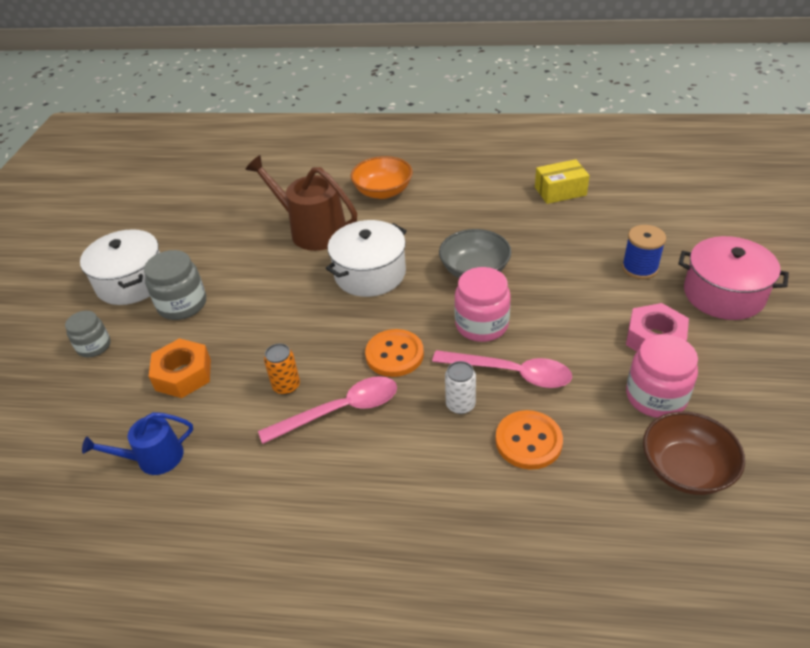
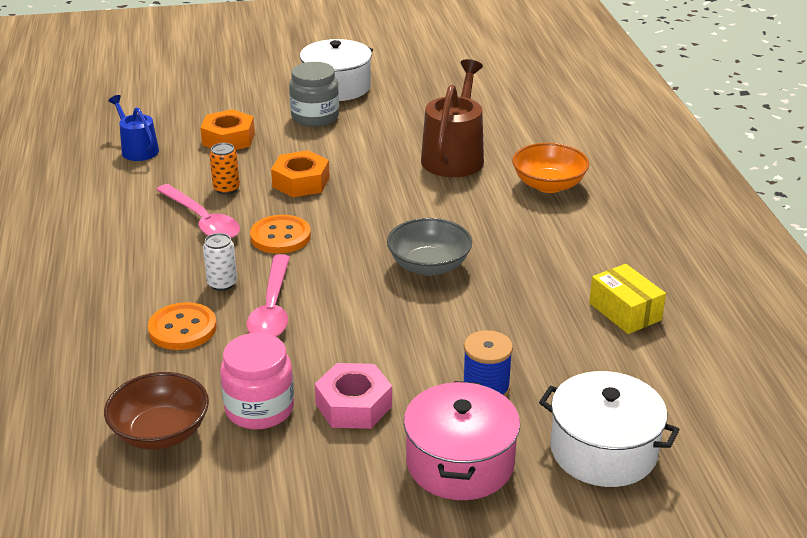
camera: 70 degrees right, 10 degrees down
(94, 346) = (251, 93): grey jar -> none
(303, 329) = (301, 182): none -> orange nut
(370, 273) = (397, 202): white pot -> white pot (603, 450)
(481, 325) = (340, 281): pink jar -> none

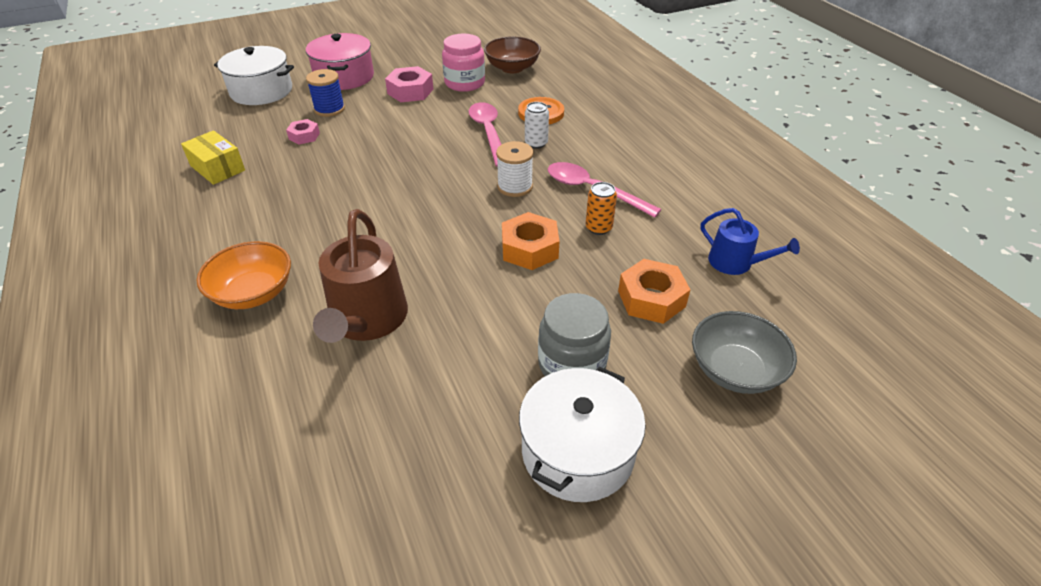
camera: 165 degrees right, 10 degrees up
(280, 236) = (515, 186): orange button -> white spool
(429, 266) = (378, 181): grey bowl -> grey bowl (735, 370)
(520, 343) = (304, 136): none -> pink nut

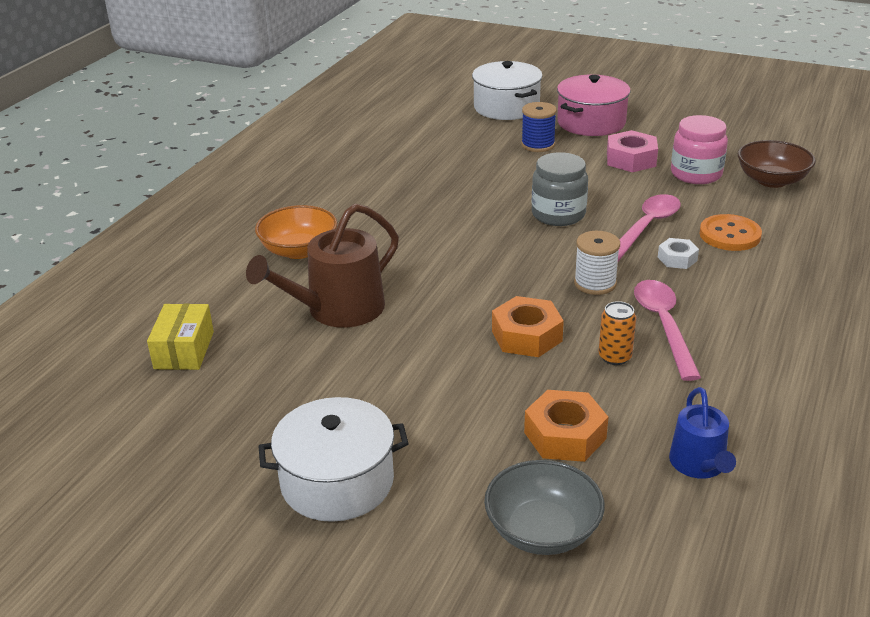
camera: 50 degrees right, 10 degrees down
(218, 168) = (394, 153): yellow box -> yellow box (184, 350)
(304, 136) = (486, 158): pink nut -> none
(536, 143) = (677, 259): white can -> white nut
(572, 364) = (423, 431): grey jar -> grey jar (558, 214)

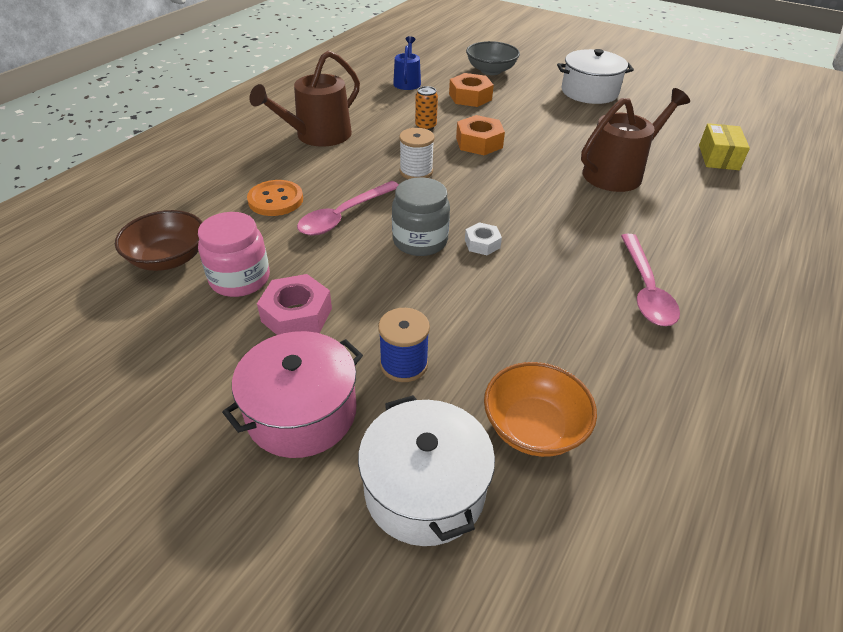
camera: 175 degrees left, 10 degrees up
(299, 250) = (674, 229): orange bowl -> orange bowl (534, 427)
(664, 326) = (383, 139): pink spoon -> pink spoon (645, 289)
(677, 259) = (338, 184): white nut -> white nut (482, 243)
(758, 321) = (318, 135): none -> brown watering can

